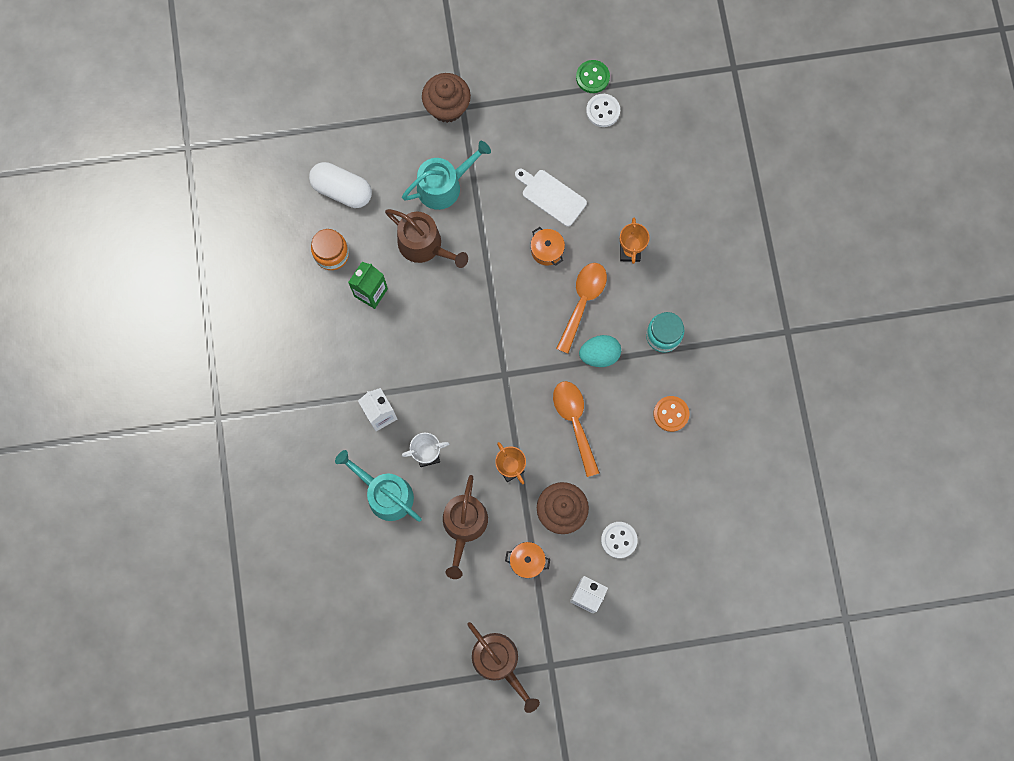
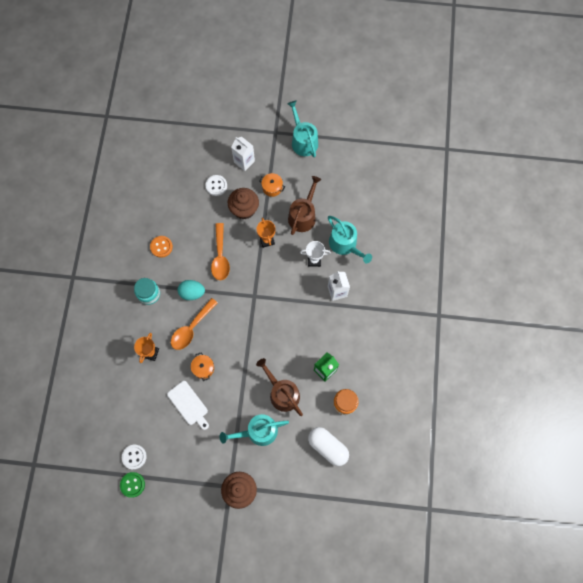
camera: 165 degrees left, 5 degrees down
(499, 662) = (303, 140): brown watering can -> turquoise watering can

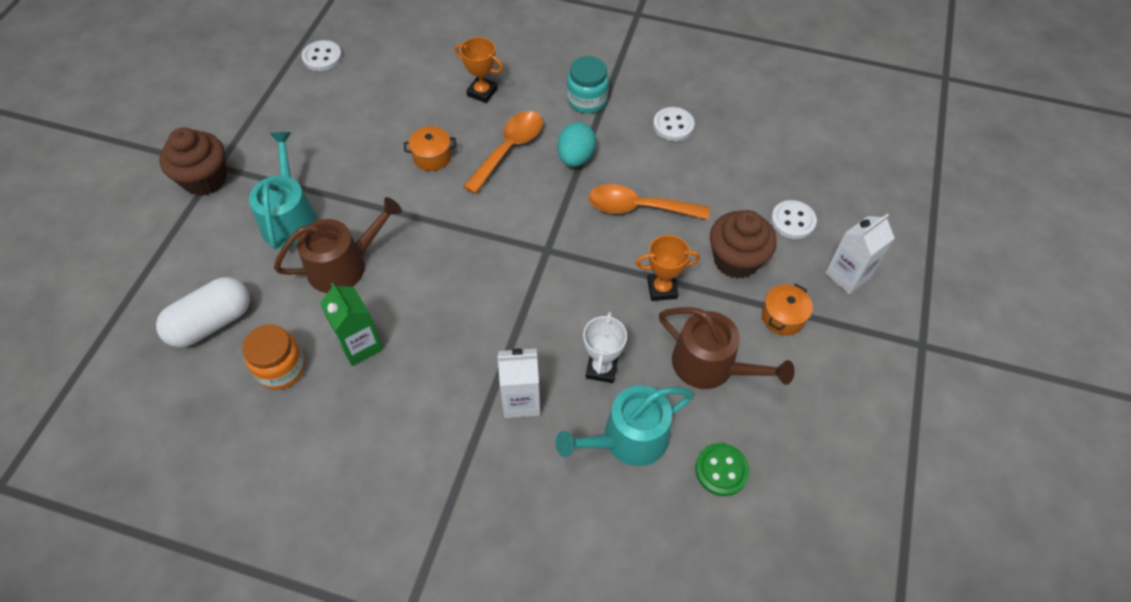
camera: 100 degrees right, 15 degrees down
(132, 484) = (281, 52): green button -> green button (721, 470)
(161, 247) = (673, 125): orange button -> white button
(188, 404) = (377, 130): white cutting board -> none
(191, 328) = (509, 149): orange spoon -> orange spoon turned 75 degrees clockwise
(303, 140) = (902, 398): turquoise watering can -> none

